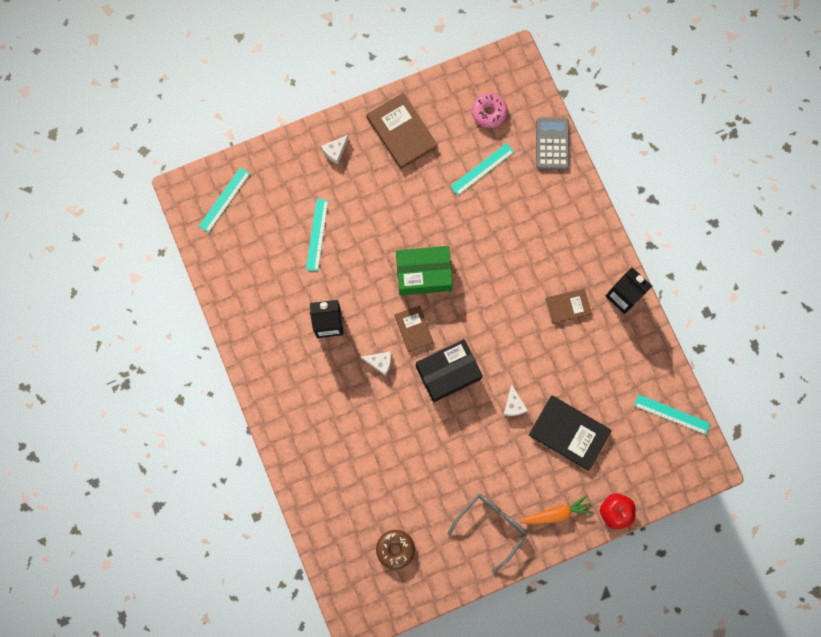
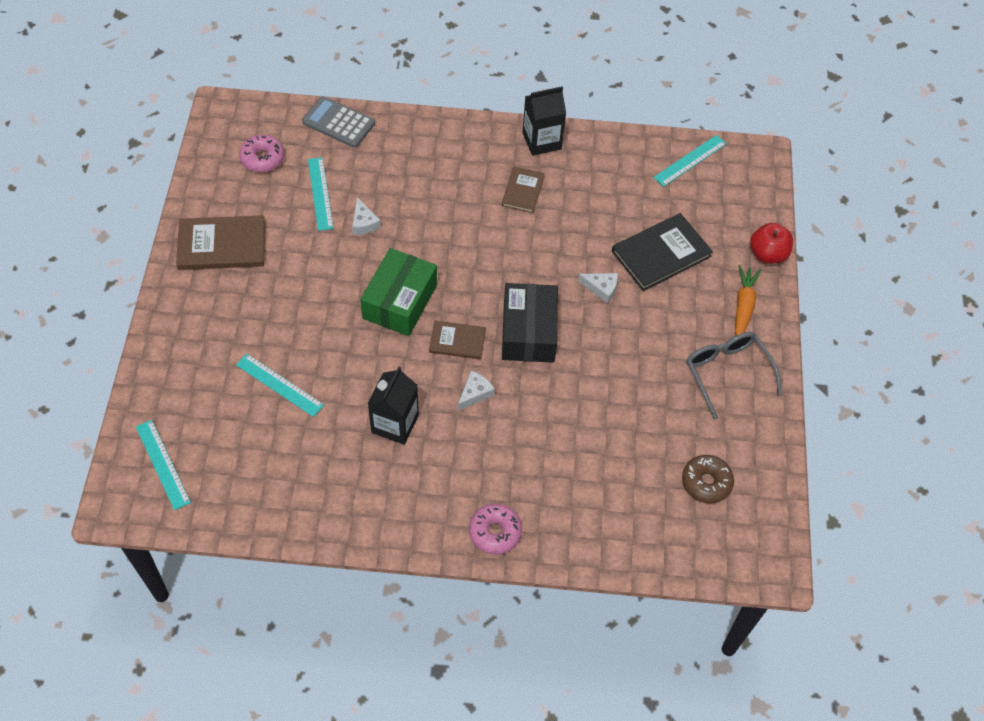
camera: 65 degrees left, 20 degrees down
(286, 428) = (495, 532): none -> pink donut
(335, 151) = (194, 319): white cheese -> white cheese (364, 223)

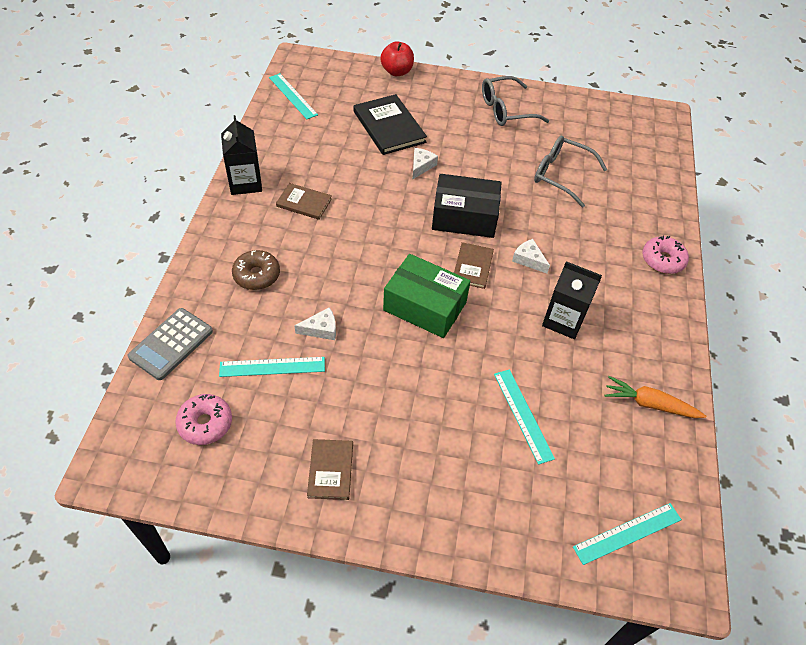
camera: 85 degrees left, 5 degrees down
(222, 245) = (330, 470): brown book -> brown book, size x0.60
(279, 385) = (523, 415): turquoise ruler -> turquoise ruler turned 60 degrees counterclockwise
(618, 431) = (561, 175): none -> grey glasses
(706, 482) = (602, 135): brown donut -> brown donut (257, 275)
(743, 306) = (445, 92): orange carrot -> orange carrot (649, 404)

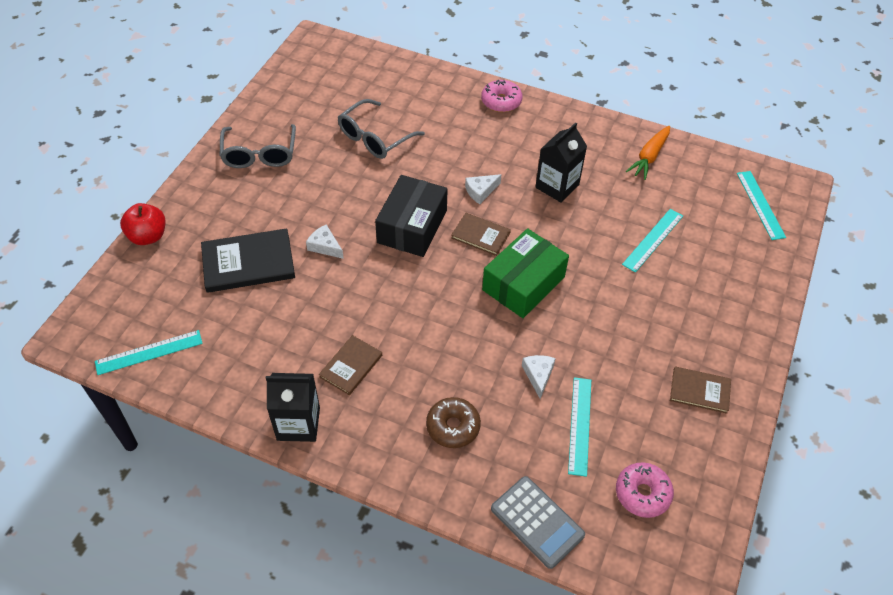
camera: 75 degrees left, 0 degrees up
(523, 415) = (653, 240): turquoise ruler -> turquoise ruler turned 45 degrees counterclockwise

